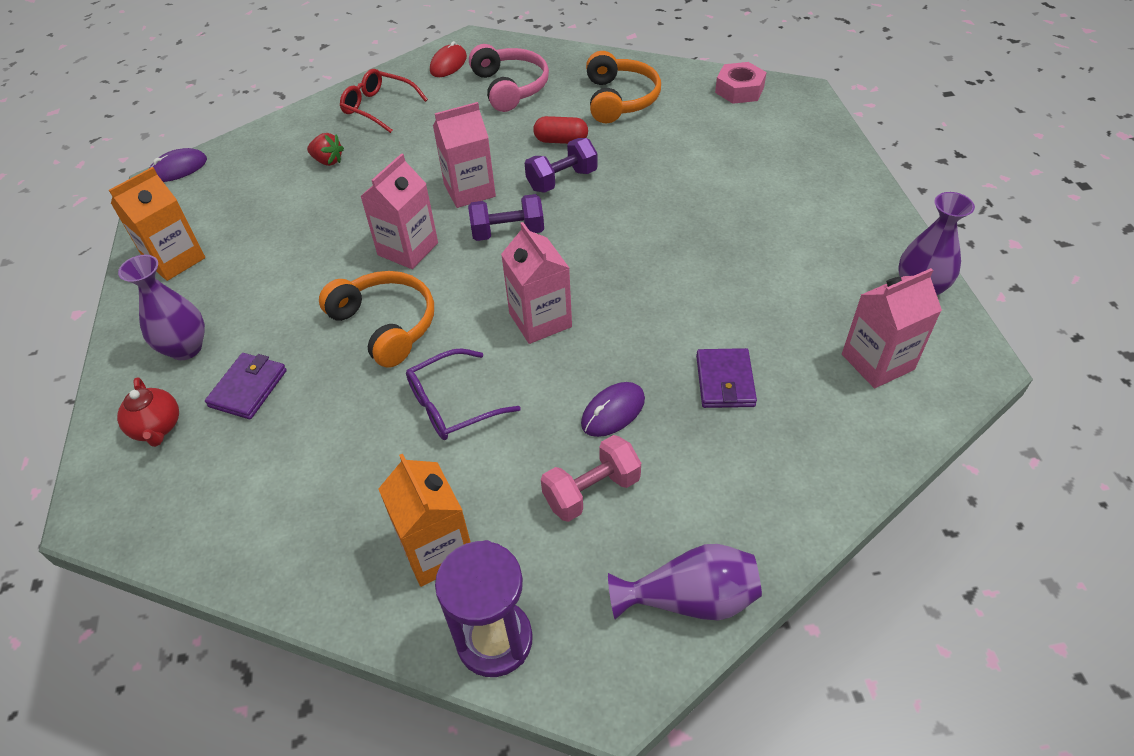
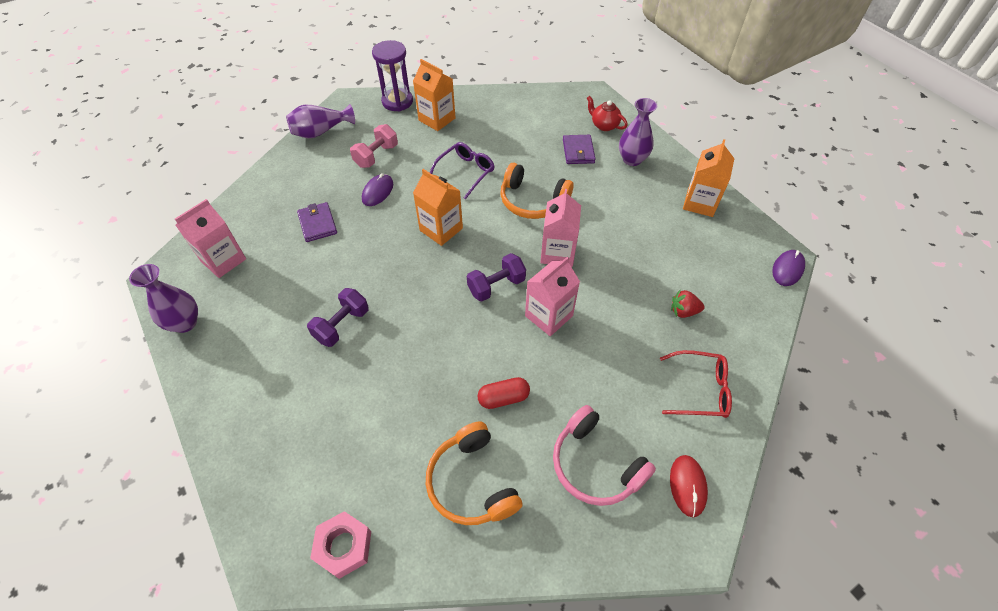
camera: 155 degrees right, 5 degrees up
(540, 320) = (441, 229): pink carton -> orange carton
(562, 180) = (480, 349): purple dumbbell -> purple dumbbell (342, 325)

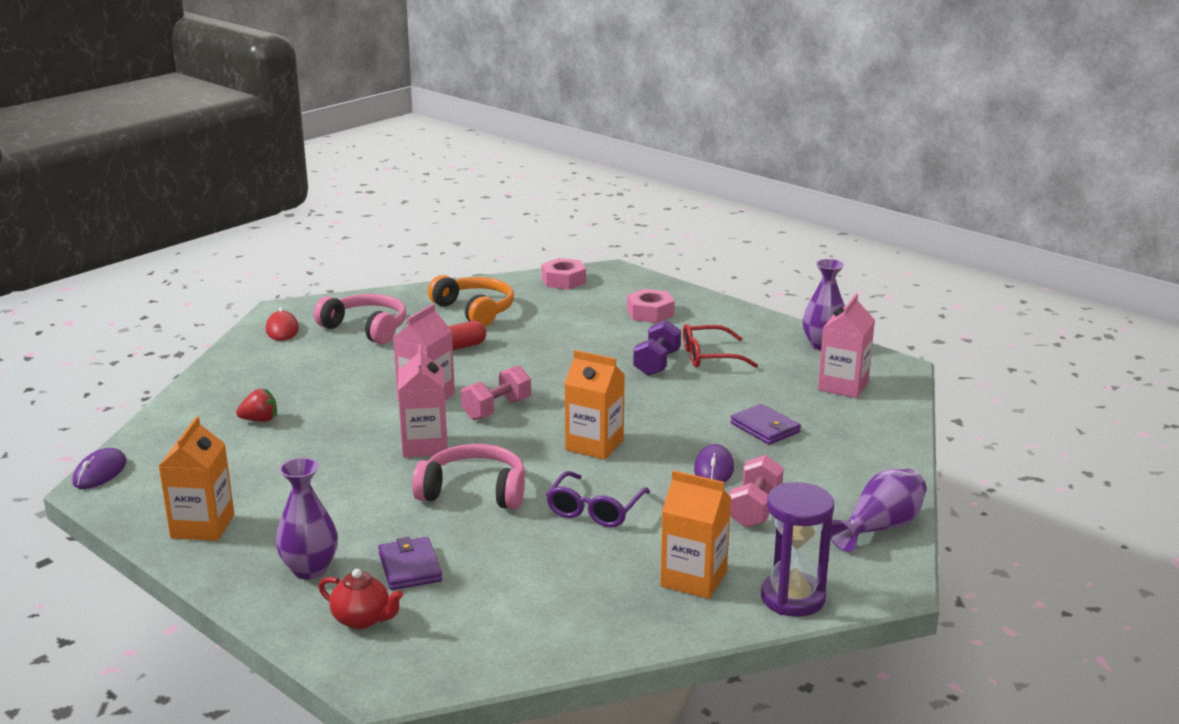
camera: 165 degrees right, 30 degrees down
(293, 427) = (650, 313): none -> pink nut
(496, 286) = (496, 409): purple dumbbell -> pink dumbbell
(532, 201) = (474, 491): orange headphones -> pink headphones
(700, 389) = (255, 374): red glasses -> red glasses (709, 356)

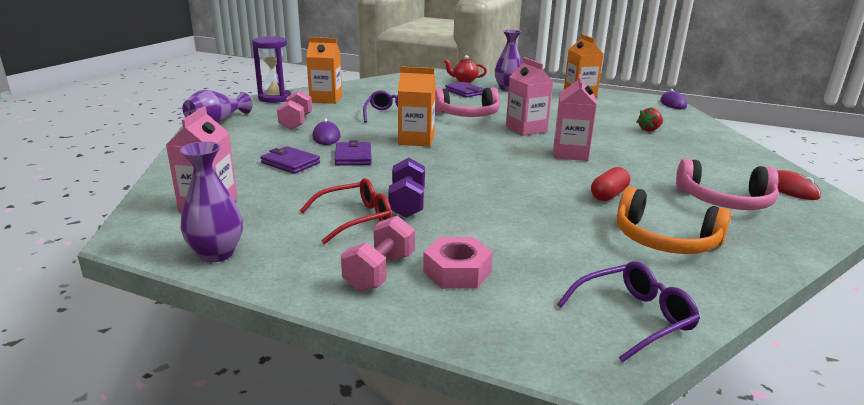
camera: 160 degrees right, 0 degrees up
(496, 409) = (508, 152): pink dumbbell -> pink dumbbell (380, 272)
(563, 280) = (634, 318): pink nut -> purple glasses
(688, 427) = (353, 157): none -> purple wallet

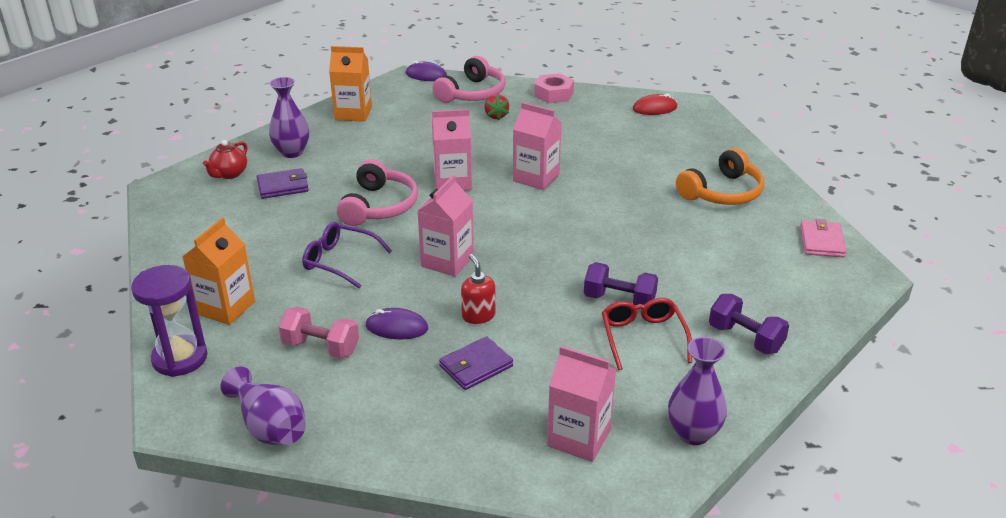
camera: 70 degrees left, 10 degrees up
(353, 157) = (478, 315): purple wallet -> red soap dispenser
(380, 272) = (745, 338): pink dumbbell -> purple dumbbell
(416, 140) = (447, 261): orange carton -> pink carton
(457, 271) = (751, 299): pink nut -> pink nut (553, 94)
(608, 195) = (637, 189): red capsule -> none
(634, 318) = (821, 241): purple glasses -> pink wallet
(725, 201) = (666, 143): pink headphones -> pink headphones (472, 93)

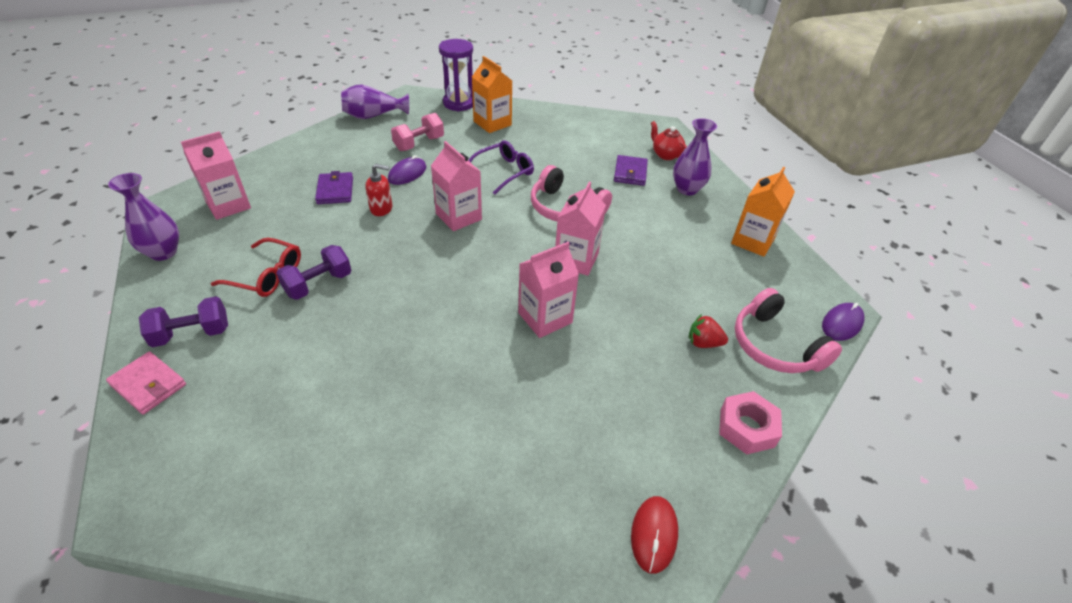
camera: 115 degrees right, 10 degrees up
(722, 192) = (392, 471): orange headphones -> none
(821, 241) = (219, 506): pink wallet -> pink wallet (148, 385)

